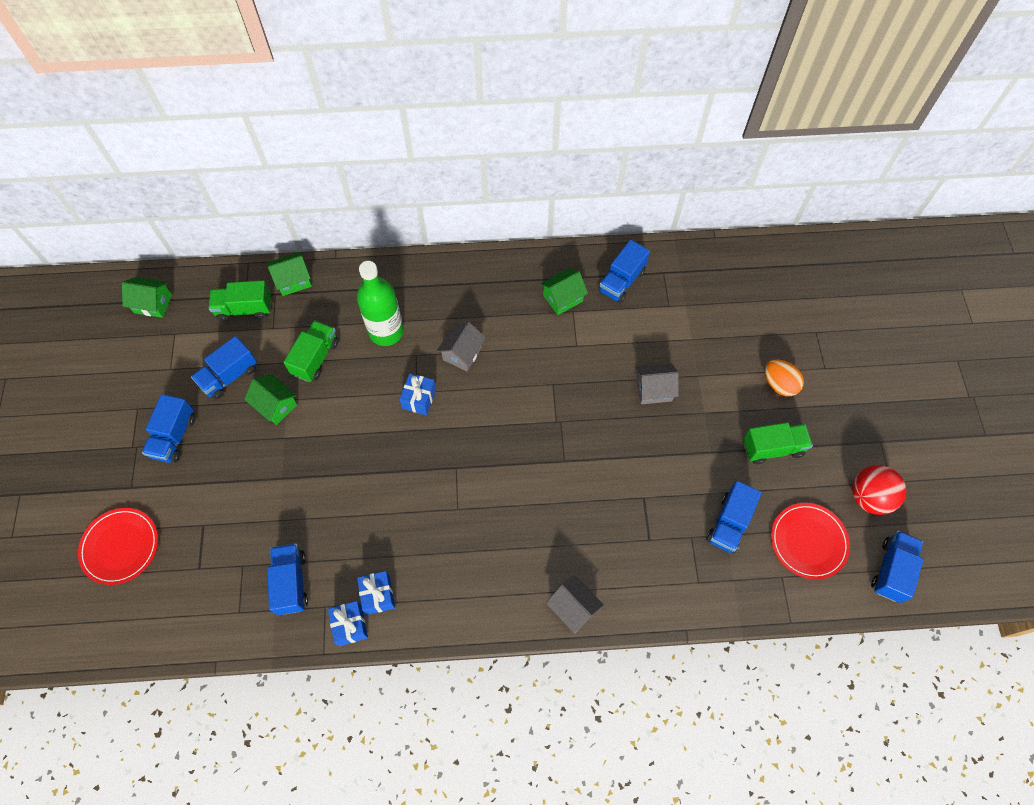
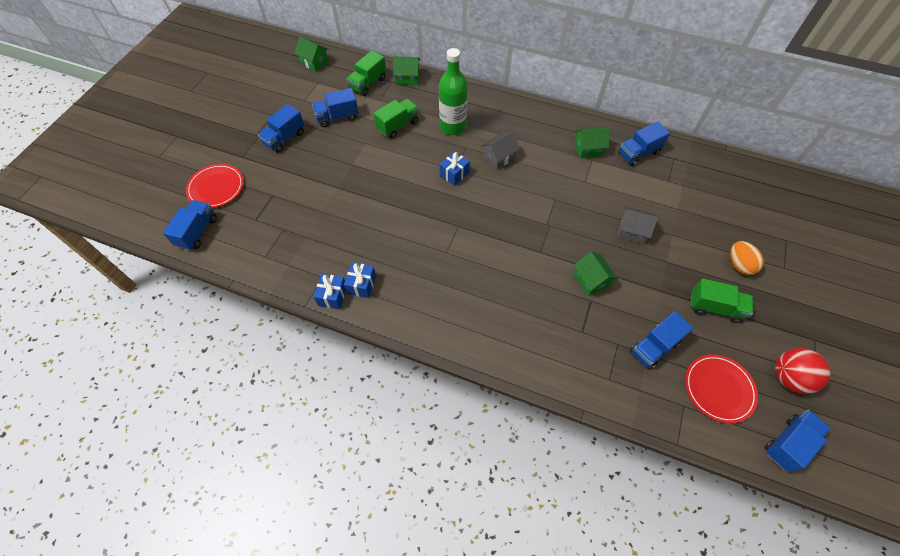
camera: 25 degrees right, 5 degrees down
(244, 309) = (368, 83): green truck -> green truck turned 75 degrees counterclockwise
(276, 405) = (357, 144): green house -> green house (591, 280)
(291, 582) = (308, 252): blue truck -> blue truck (197, 232)
(573, 608) = (499, 354): grey house -> none

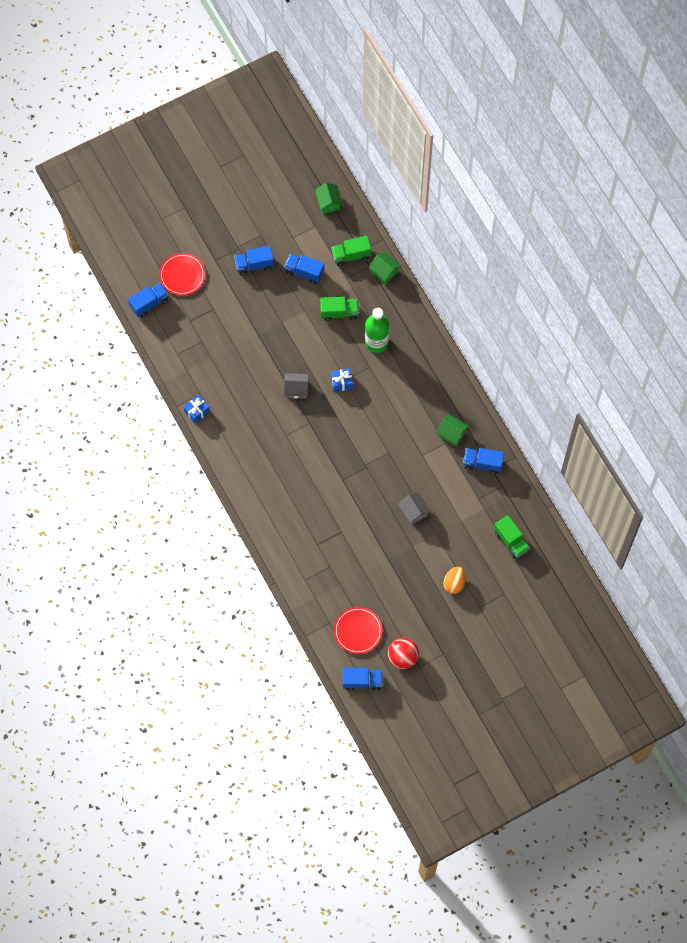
camera: 40 degrees right, 10 degrees up
(362, 285) = (219, 417): blue gift -> none
(498, 157) = (383, 392): grey house -> grey house (296, 389)
(591, 280) = (354, 520): green house -> none
(654, 347) = (348, 584): blue truck -> none
(715, 307) = (408, 593): green truck -> green truck (511, 541)

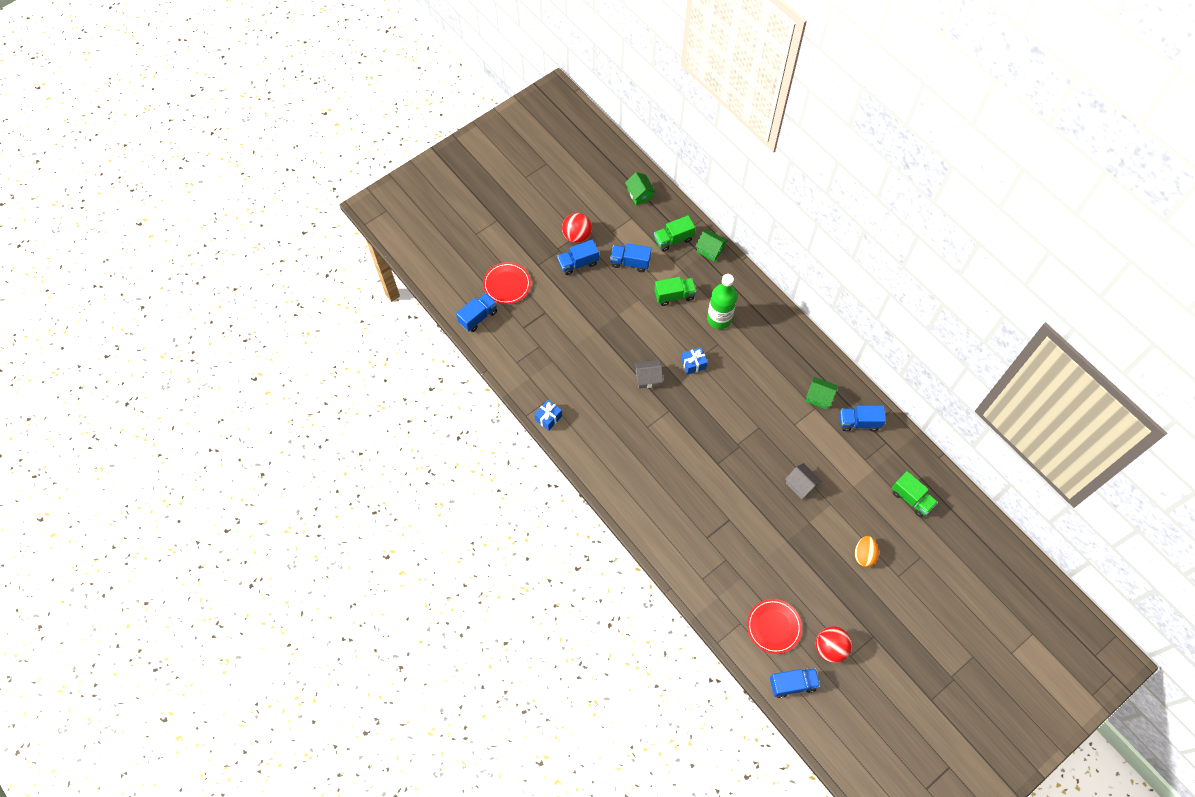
camera: 10 degrees left, 5 degrees down
(258, 237) = (577, 236): none -> red ball

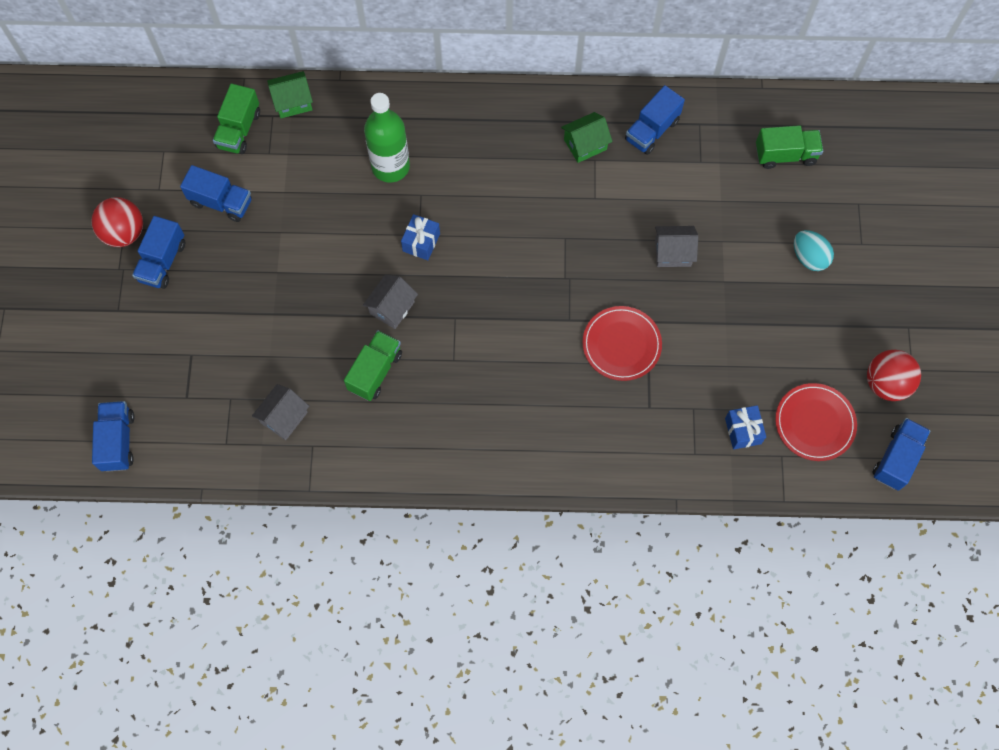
camera: 50 degrees left, 5 degrees up
(507, 284) = (107, 369): red plate -> red plate (621, 344)
(548, 418) = (337, 466): blue gift -> blue gift (743, 431)
(551, 376) = (284, 417): none -> grey house
(630, 262) = (221, 202): blue truck -> blue truck turned 120 degrees counterclockwise
(639, 194) = (141, 116): green house -> none
(674, 295) = (313, 189): green truck -> green truck (375, 371)
(864, 555) = (809, 257): orange egg -> turquoise egg

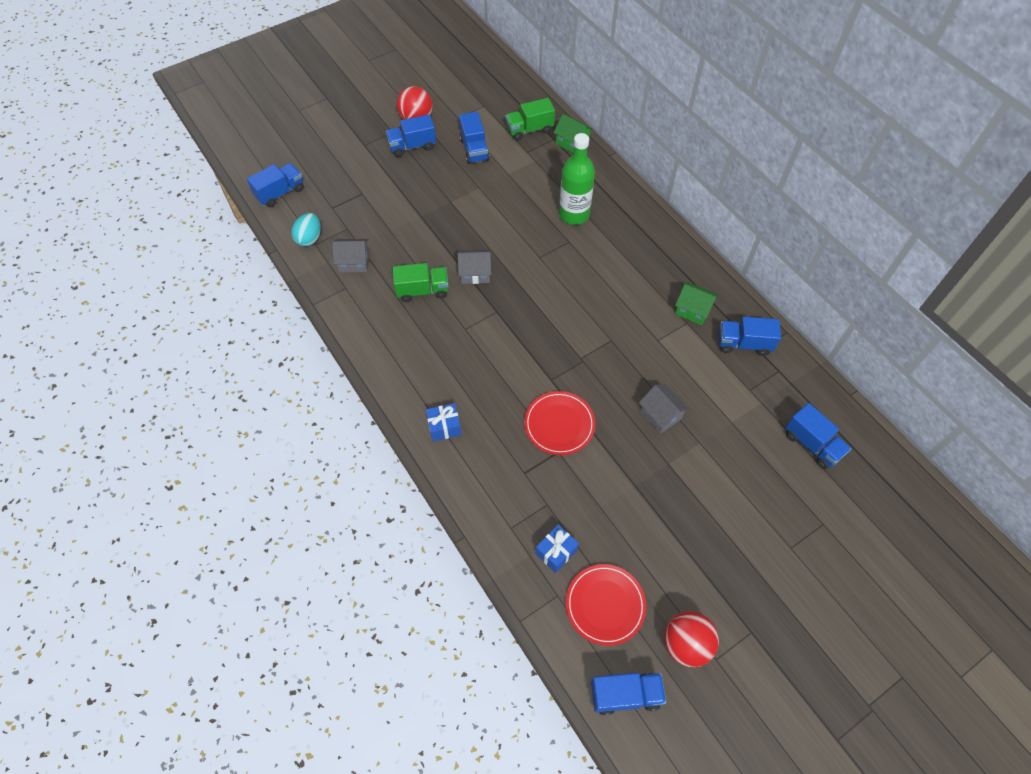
camera: 55 degrees right, 10 degrees down
(421, 242) = (535, 261): blue gift -> blue gift (444, 427)
(785, 155) = (812, 444): green truck -> blue truck
(809, 257) = (742, 514): turquoise egg -> turquoise egg (309, 238)

